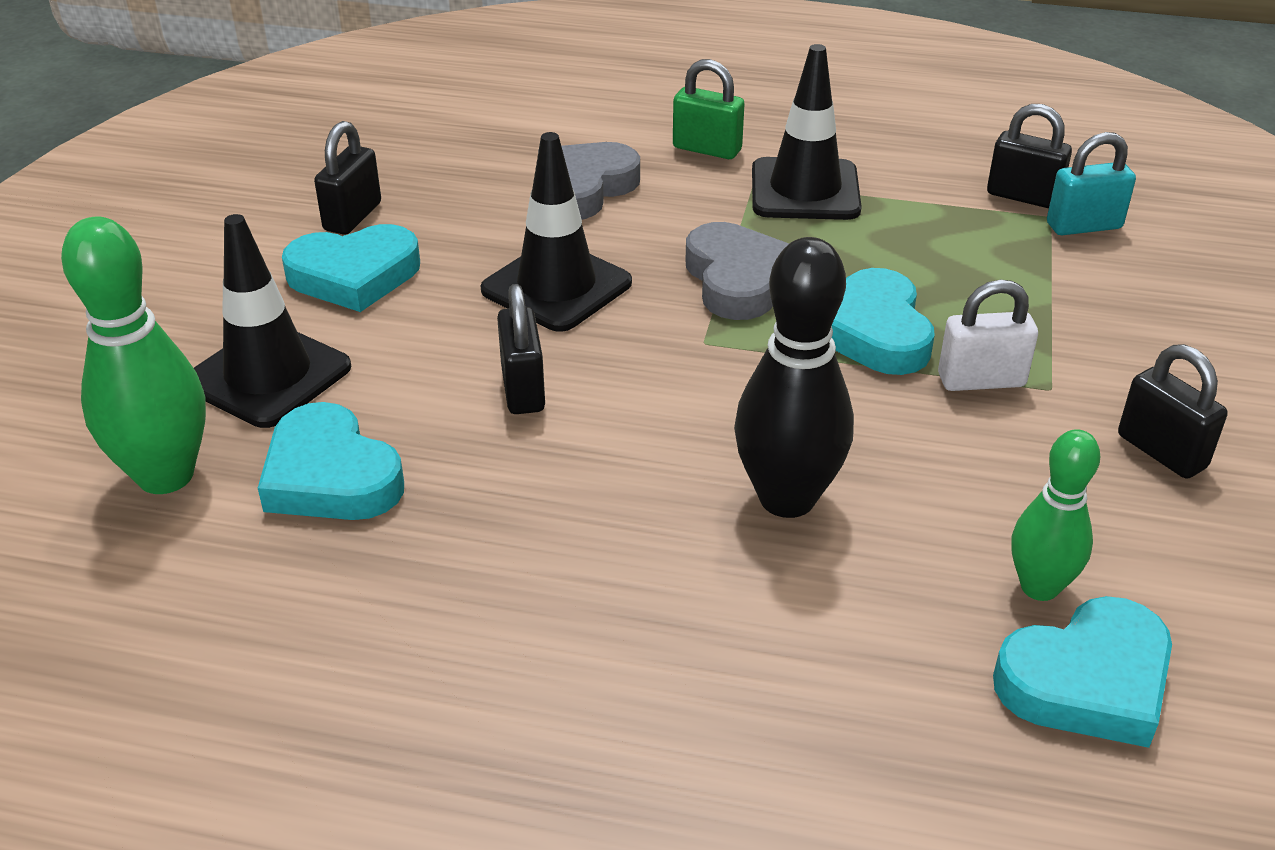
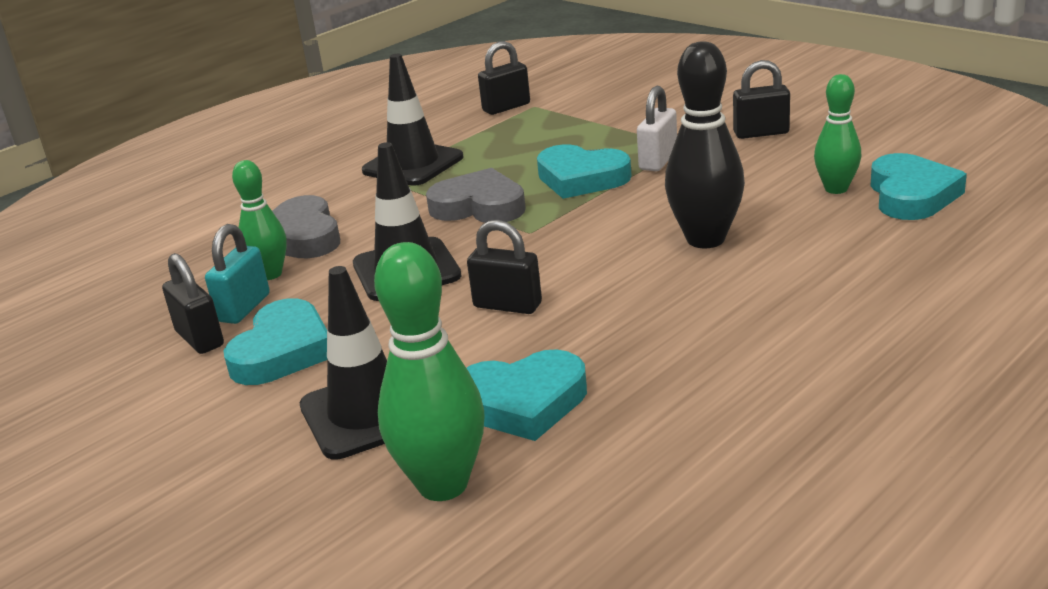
camera: 55 degrees left, 10 degrees down
(494, 203) = (270, 274): none -> green bowling pin
(707, 149) = (320, 184): green padlock -> none
(1083, 226) = (554, 100): turquoise padlock -> turquoise padlock (244, 308)

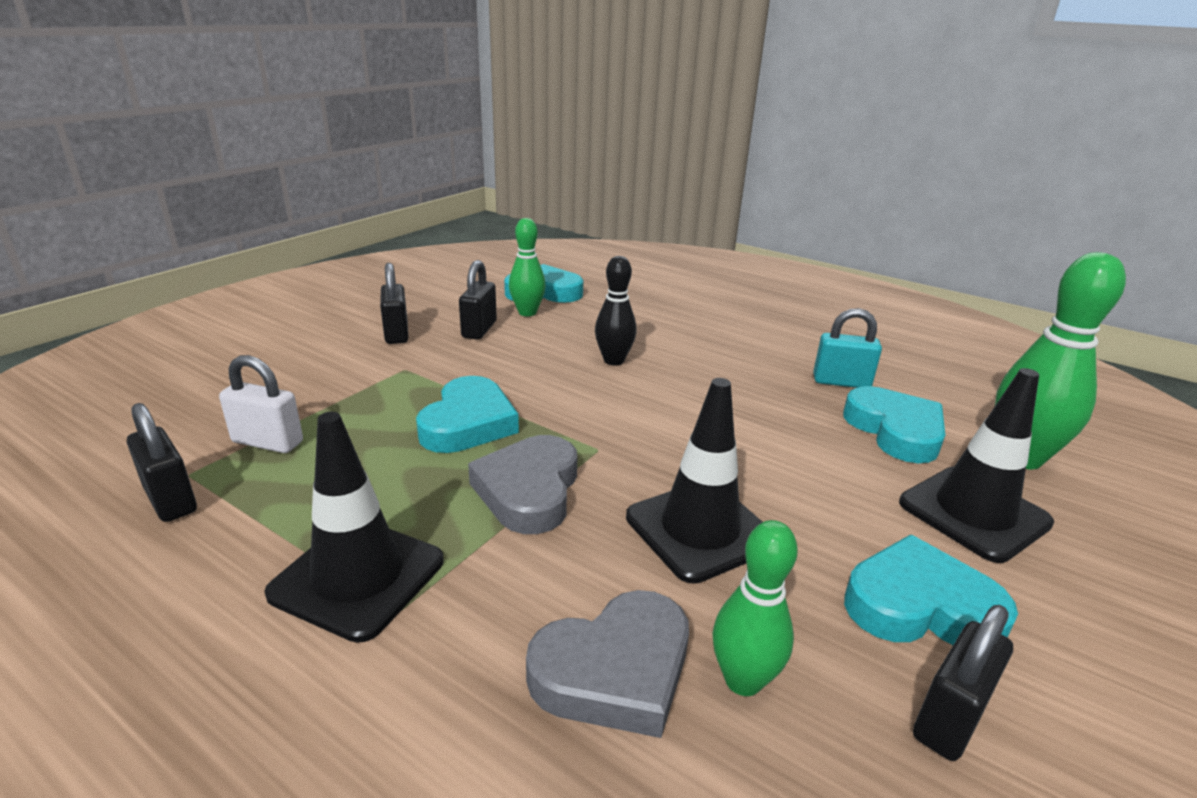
camera: 105 degrees left, 0 degrees up
(244, 308) = (847, 685): turquoise padlock -> turquoise padlock (841, 382)
(507, 305) = (753, 450): black padlock -> black padlock (479, 329)
(658, 161) = (439, 381): white padlock -> white padlock (268, 442)
(705, 239) = (614, 360): black bowling pin -> black bowling pin, size x0.62

